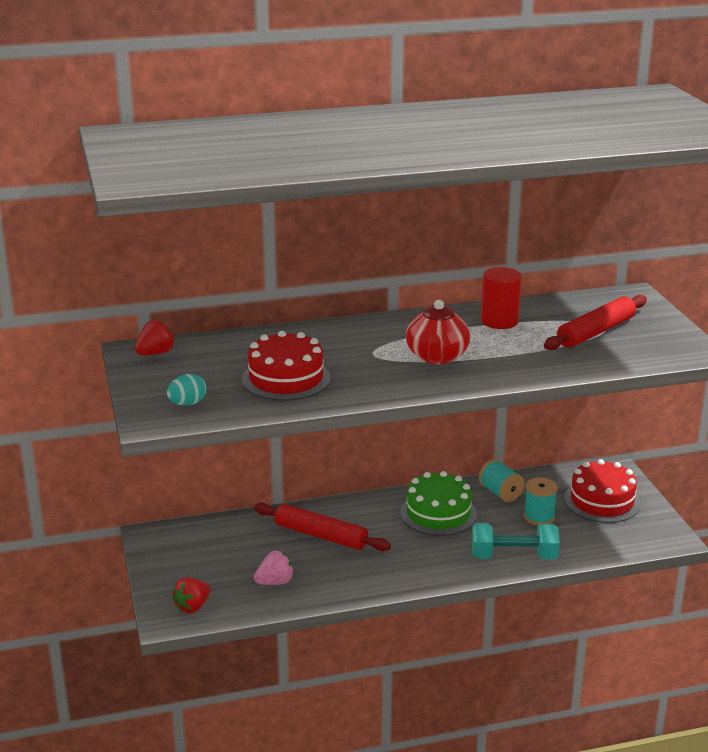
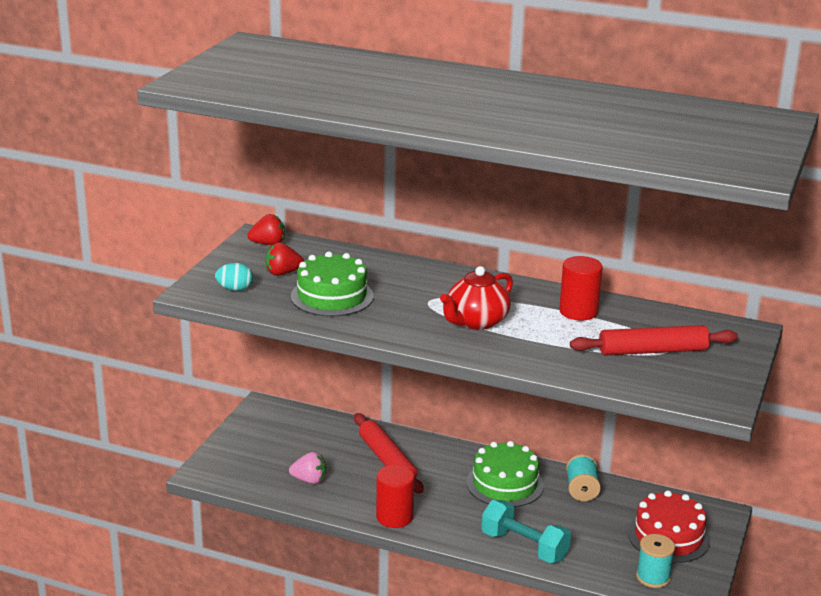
camera: 35 degrees right, 0 degrees up
(192, 607) = (230, 471): red strawberry -> red strawberry (283, 273)
(286, 378) = (332, 296): red cake -> green cake
(386, 580) = (394, 517): none -> red cylinder
(539, 517) = (590, 524): turquoise spool -> turquoise spool (653, 577)

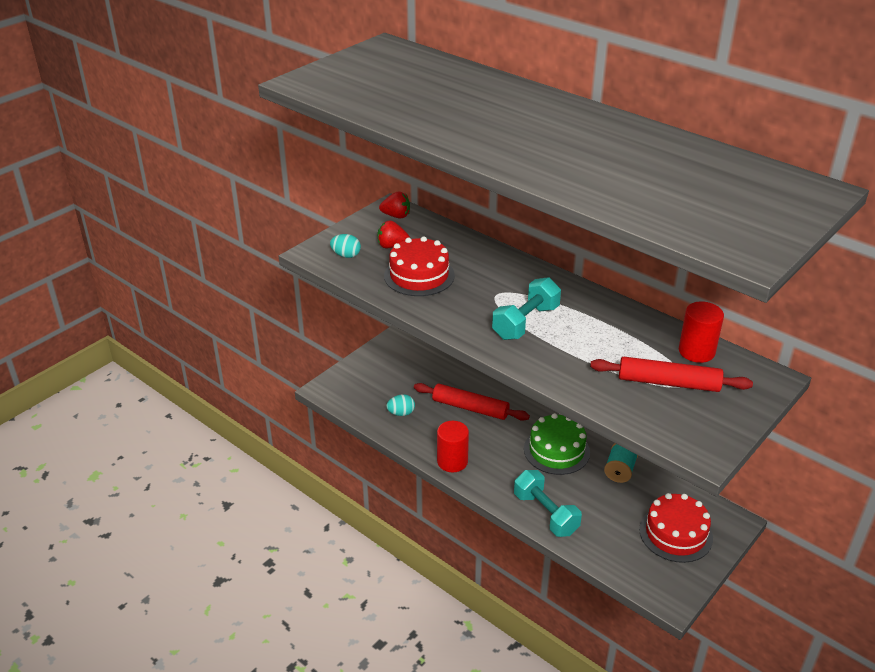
camera: 20 degrees right, 10 degrees up
(309, 480) = (401, 413): pink strawberry -> turquoise egg
(332, 296) = (419, 275): green cake -> red cake
(387, 460) = (470, 408): red rolling pin -> red rolling pin turned 60 degrees counterclockwise
(476, 322) = (526, 322): red teapot -> turquoise dumbbell
(578, 311) = (622, 328): red cylinder -> red cylinder (696, 351)
(653, 577) = (643, 570): turquoise spool -> none

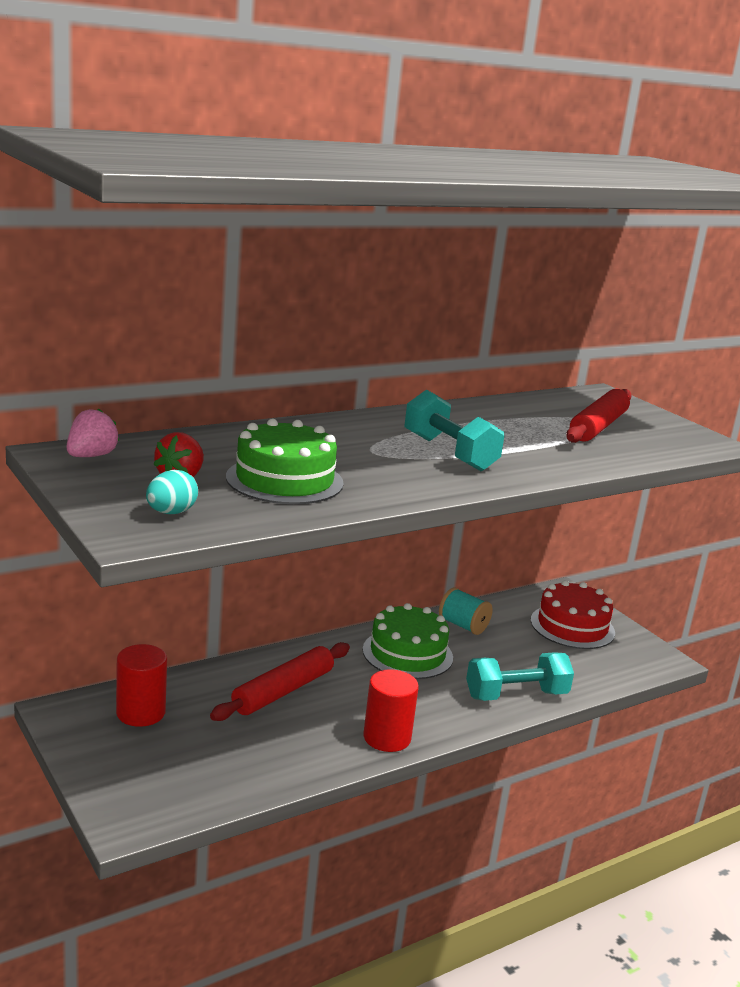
camera: 75 degrees left, 15 degrees down
(396, 216) = (91, 456): red strawberry -> pink strawberry
(401, 413) = (251, 755): turquoise egg -> none
(419, 275) = (284, 480): red cake -> green cake
(696, 351) = (547, 404): red cylinder -> red cylinder (140, 713)

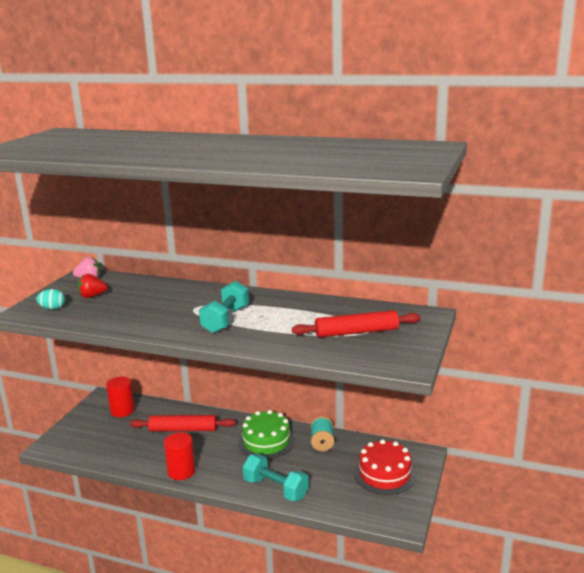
camera: 55 degrees right, 0 degrees up
(284, 480) = (123, 309): green cake -> none

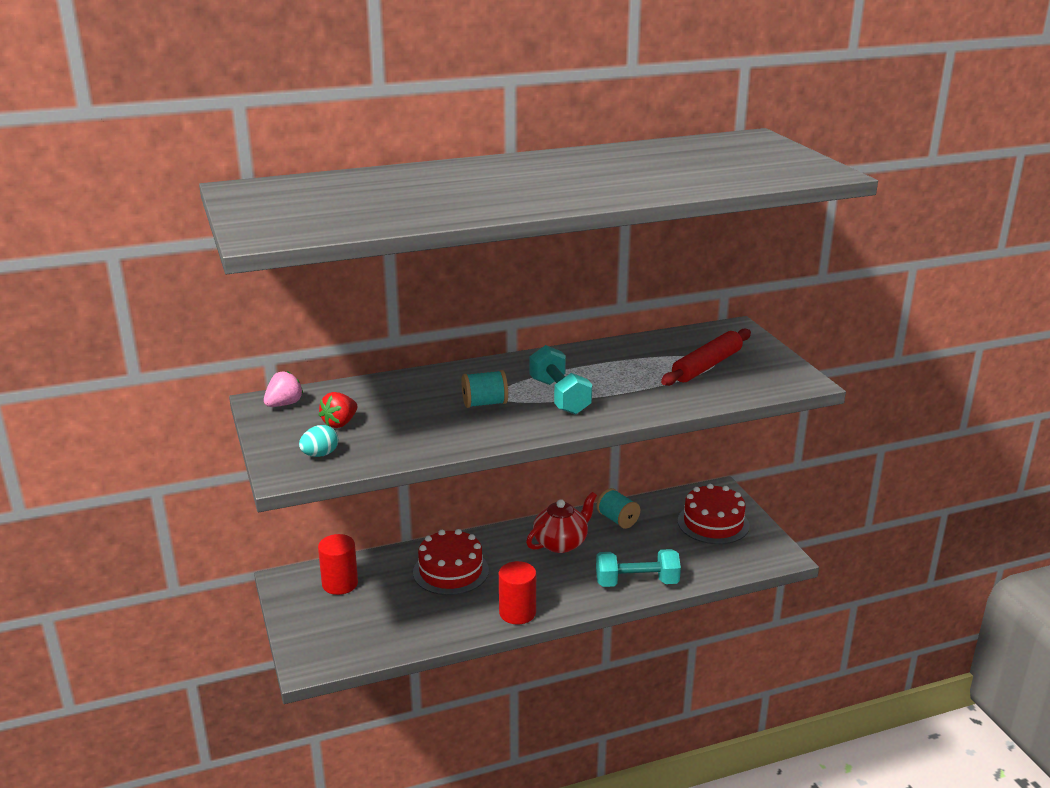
camera: 40 degrees left, 5 degrees up
(178, 310) = (484, 403): none -> turquoise spool
(183, 429) = (451, 571): red rolling pin -> red cake
(266, 441) = (561, 543): green cake -> red teapot

